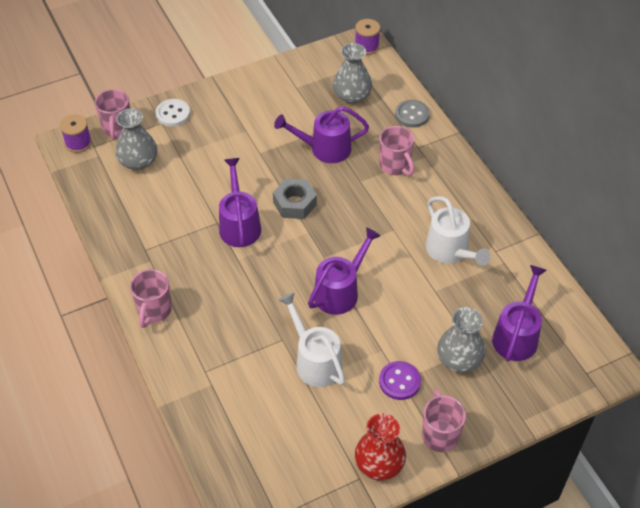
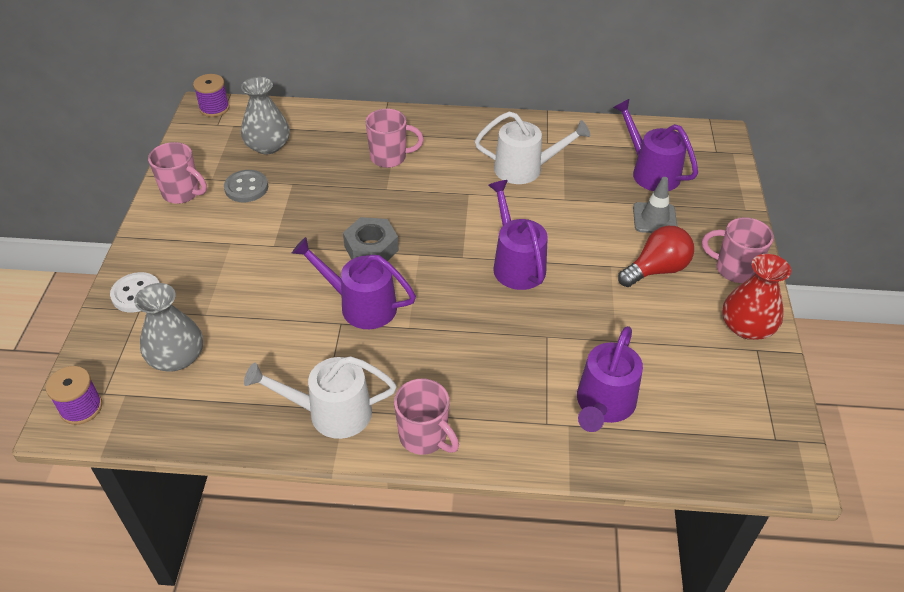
camera: 60 degrees left, 5 degrees down
(117, 129) = (102, 357): pink mug -> pink mug (182, 193)
(314, 361) = (592, 322): white watering can -> white watering can (330, 412)
(324, 149) = (318, 195): purple watering can -> purple watering can (603, 405)
(399, 381) = (656, 270): purple button -> red light bulb
(412, 115) = (336, 119): grey button -> grey button (246, 188)
(459, 359) = (654, 218): grey vase -> grey traffic cone

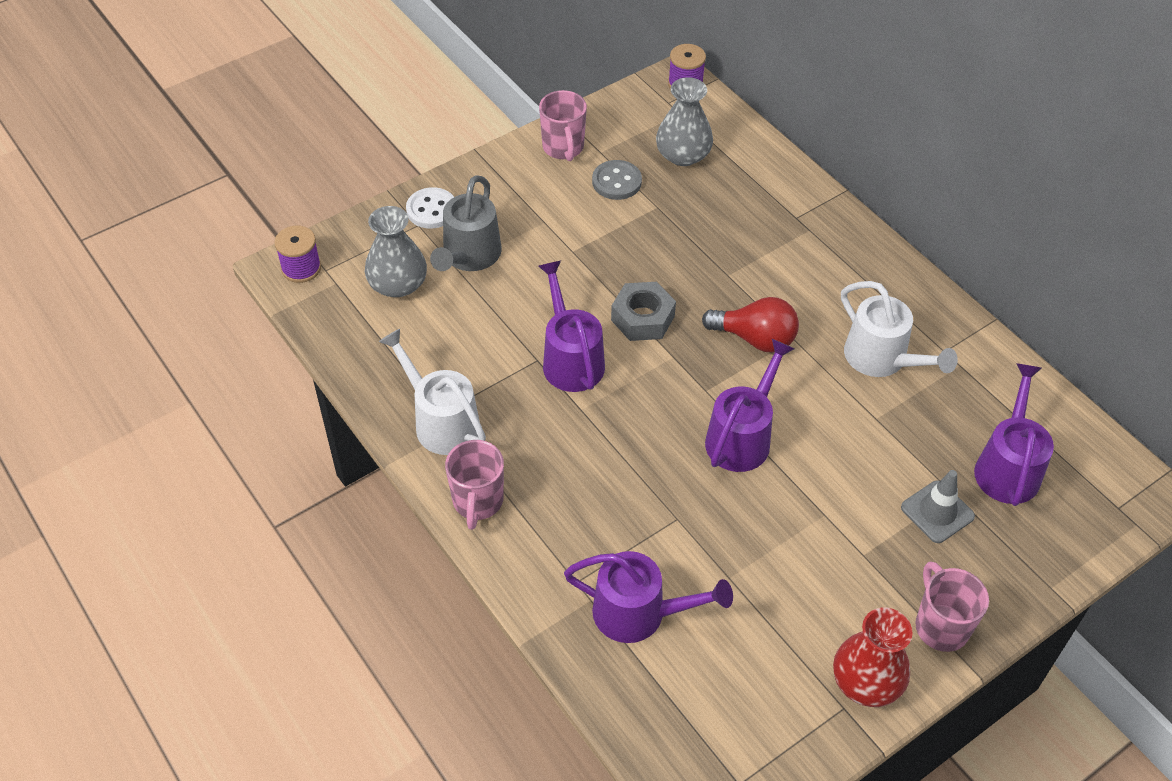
camera: 50 degrees right, 5 degrees up
(206, 301) = (469, 256): none -> grey watering can
(389, 157) = (771, 247): pink mug -> none
(603, 405) = (639, 613): purple watering can -> purple watering can turned 150 degrees counterclockwise
(656, 270) = (862, 556): red light bulb -> red light bulb (755, 339)

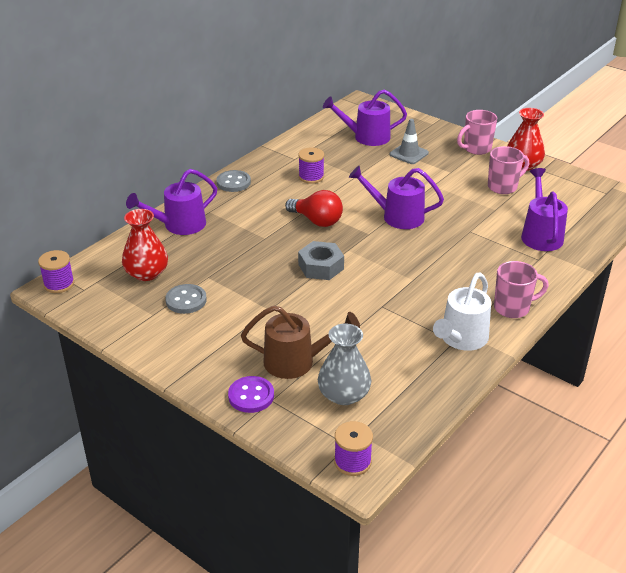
camera: 105 degrees left, 15 degrees down
(431, 210) = (251, 396): white button -> purple button
(469, 256) = (297, 361): grey watering can -> brown watering can
(563, 148) = (152, 335): pink mug -> pink mug (503, 187)
(570, 358) = (373, 291): purple watering can -> purple watering can (179, 225)
(683, 155) = (146, 273): grey vase -> red vase
(755, 339) = (317, 221): red light bulb -> red light bulb turned 120 degrees clockwise
(882, 359) = (311, 177): white watering can -> purple spool
(883, 266) = (233, 182): none -> grey button

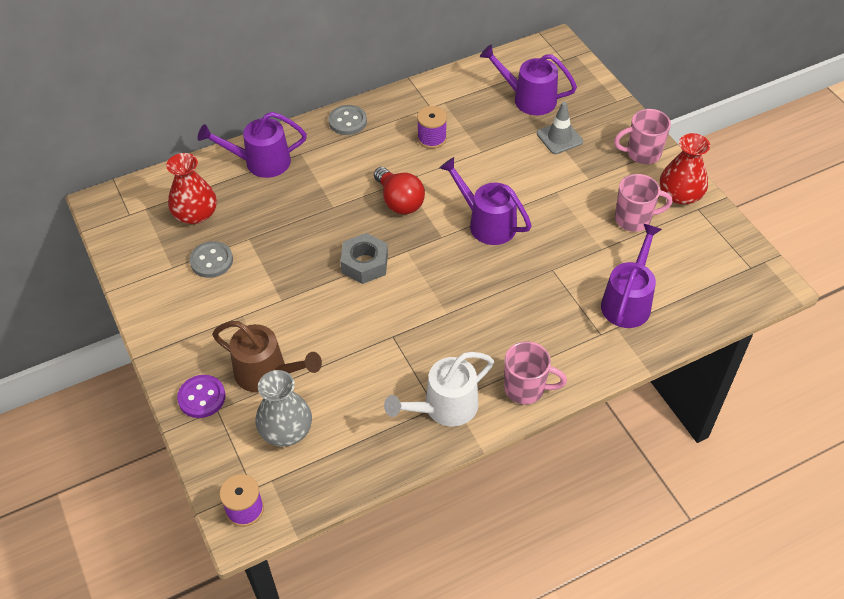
camera: 25 degrees right, 15 degrees up
(59, 284) = (111, 200): purple spool -> none

